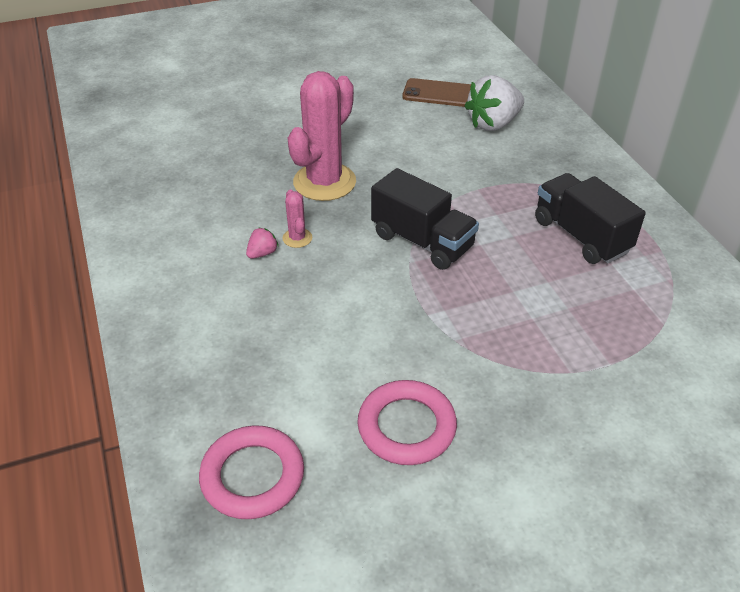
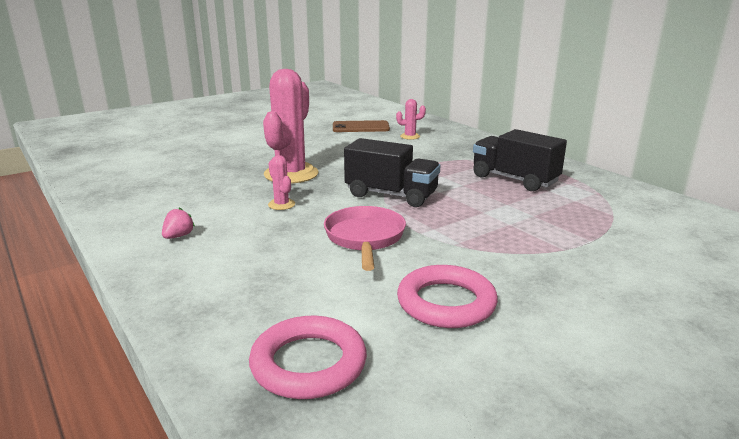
camera: 15 degrees left, 20 degrees down
(262, 253) = (253, 216): pink strawberry -> pink strawberry (178, 236)
(365, 312) = (365, 238): none -> pink pan
(493, 124) = (410, 136): white strawberry -> pink cactus

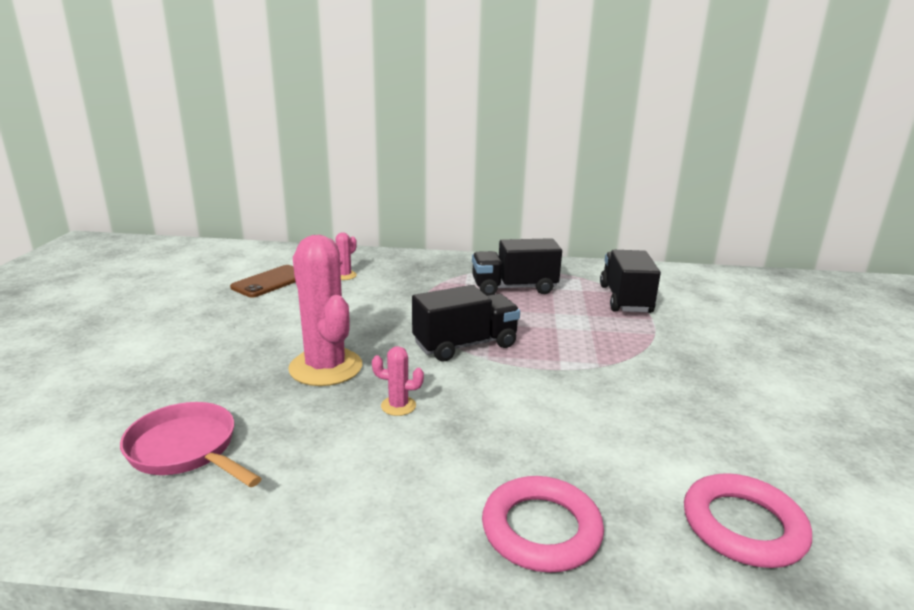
camera: 50 degrees left, 0 degrees up
(178, 236) = (384, 505): pink strawberry -> none
(365, 238) = (539, 397): pink pan -> pink pan (186, 450)
(446, 303) = (694, 416): pink ring -> pink ring (541, 529)
(602, 220) = (625, 299): none -> black truck

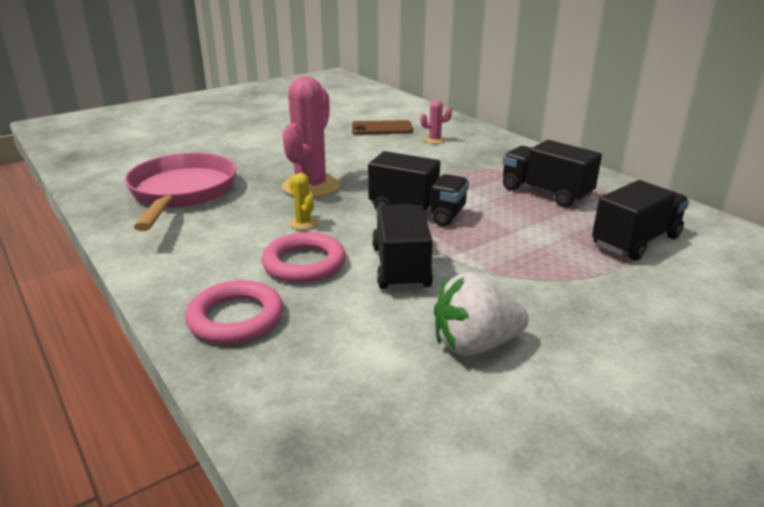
camera: 50 degrees right, 5 degrees up
(186, 450) = (182, 193): pink pan -> pink pan, size x1.56
(398, 406) = (303, 223): pink cactus -> yellow cactus
(552, 397) = (401, 267): none -> black truck
(705, 422) = (474, 344): none -> white strawberry
(743, 526) = (341, 403): pink ring -> pink ring (304, 263)

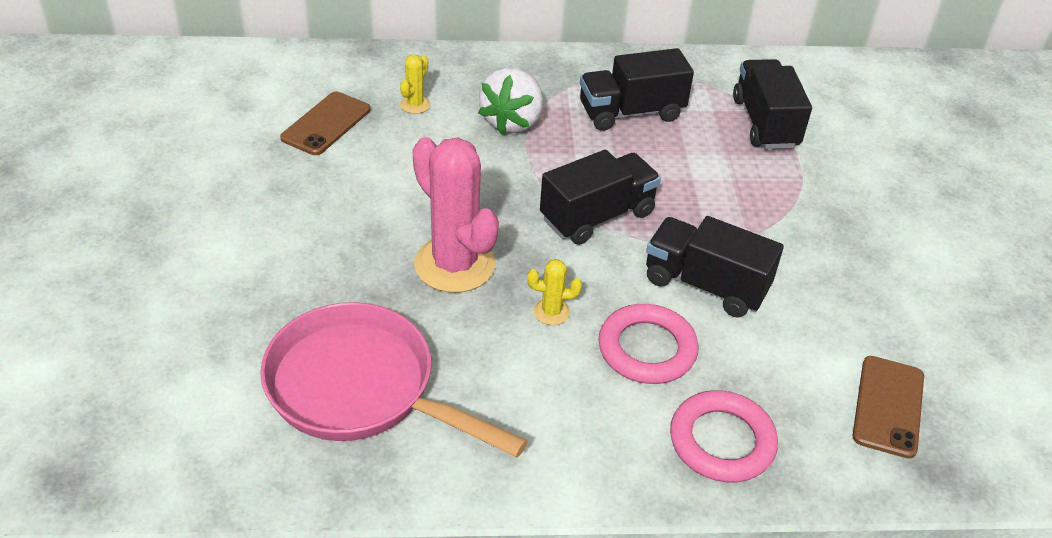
camera: 60 degrees left, 15 degrees up
(357, 395) = (888, 406): none -> brown phone
(434, 140) = (415, 104): pink cactus -> yellow cactus
(474, 344) = (859, 304): white strawberry -> white strawberry (512, 121)

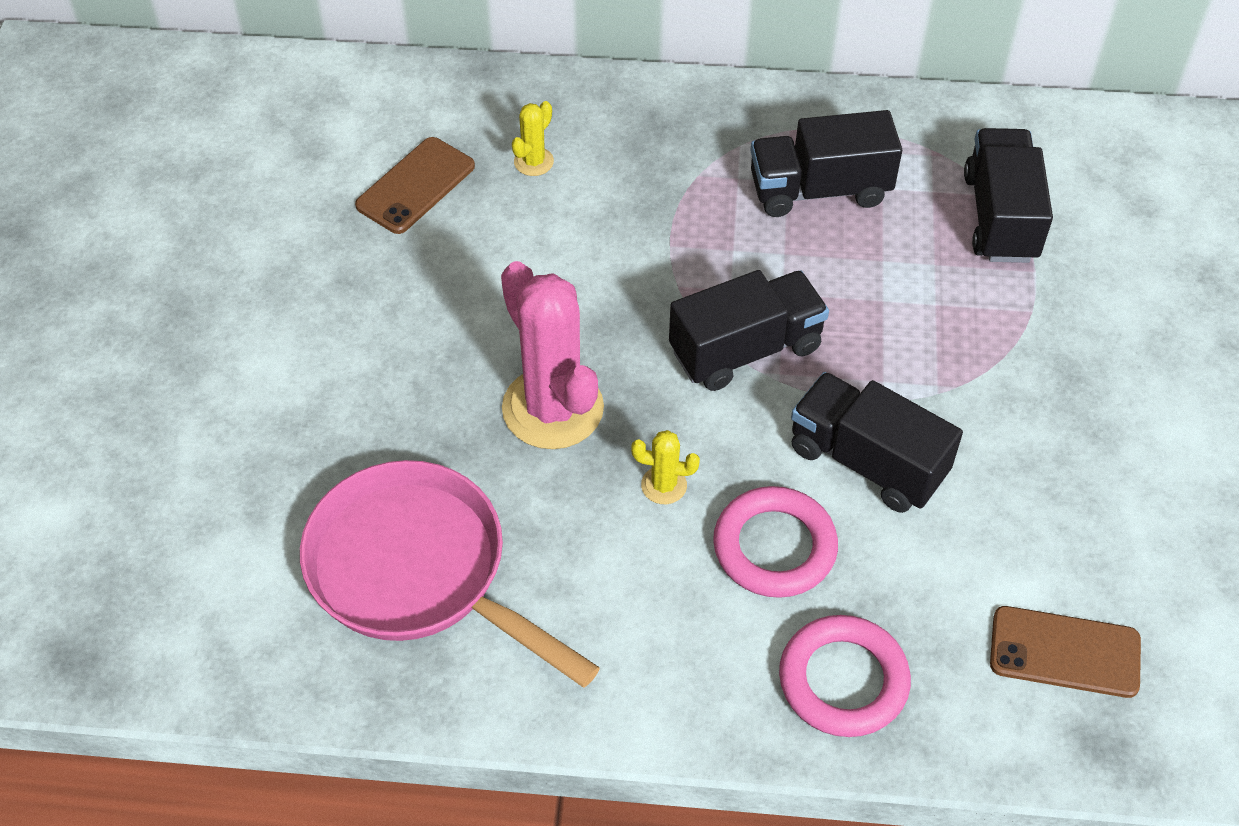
camera: 10 degrees right, 10 degrees up
(512, 121) = (658, 196): white strawberry -> none
(888, 406) = (1064, 652): brown phone -> brown phone turned 75 degrees clockwise

